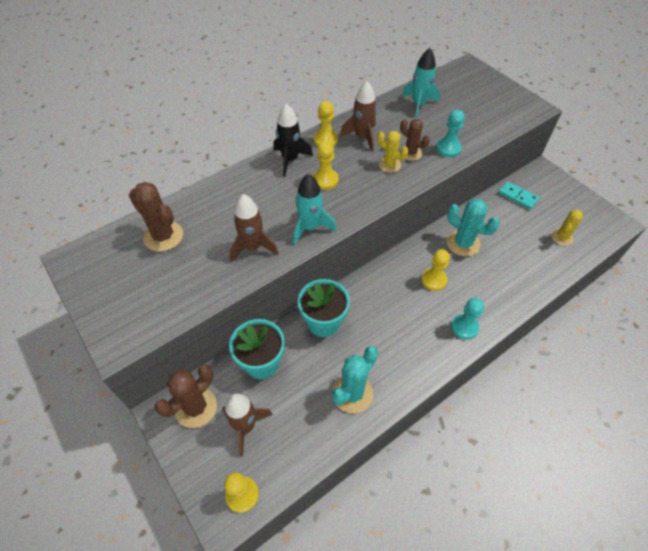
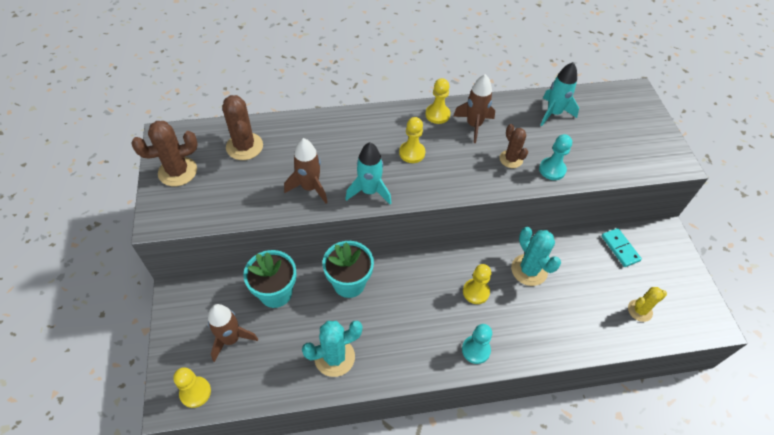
camera: 25 degrees right, 0 degrees up
(196, 407) = (202, 303): brown cactus -> brown cactus (177, 172)
(290, 160) = (392, 121): black rocket -> none
(389, 165) = (482, 162): yellow cactus -> none

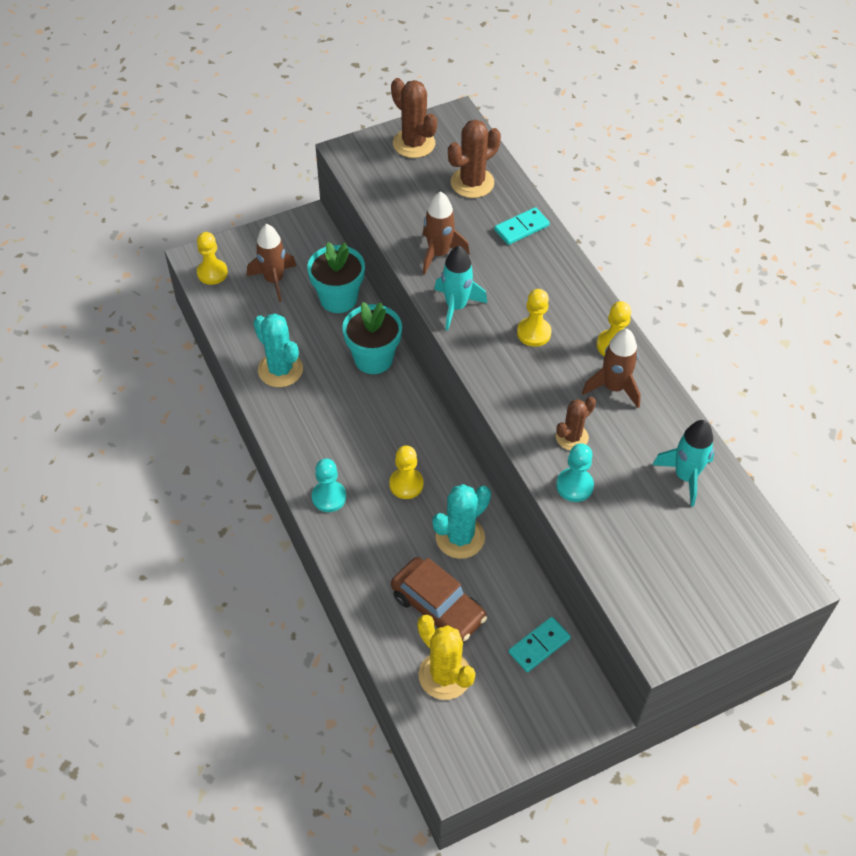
camera: 75 degrees right, 0 degrees up
(307, 131) = (521, 228): none -> turquoise domino
(585, 300) = (438, 607): none -> brown car
(640, 310) = (444, 675): yellow cactus -> yellow cactus, size x1.55

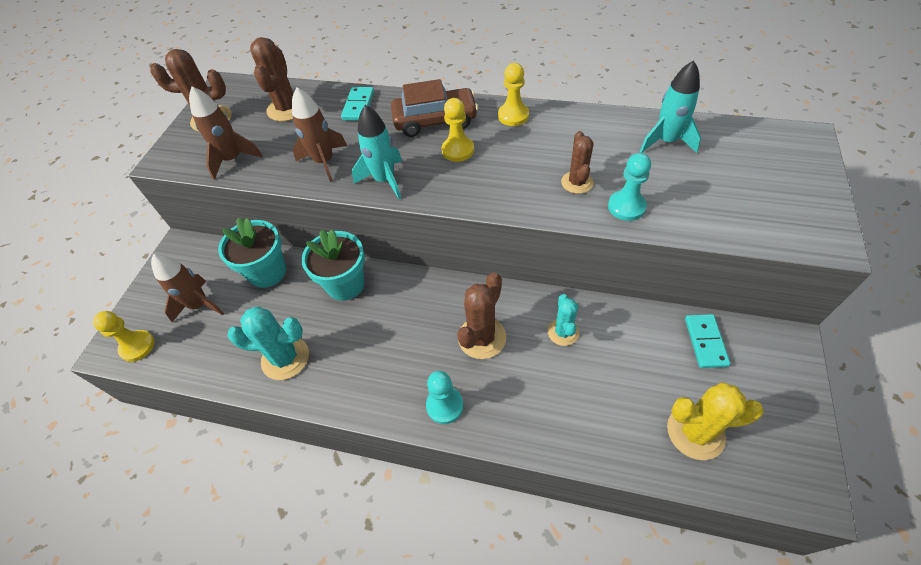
camera: 45 degrees left, 0 degrees up
(406, 484) = (482, 337): yellow pawn -> brown cactus
(438, 607) = (621, 392): brown car -> brown car (435, 120)
(460, 537) = (563, 332): turquoise cactus -> turquoise cactus, size x0.64
(613, 387) = (551, 135): brown rocket -> brown rocket (233, 159)

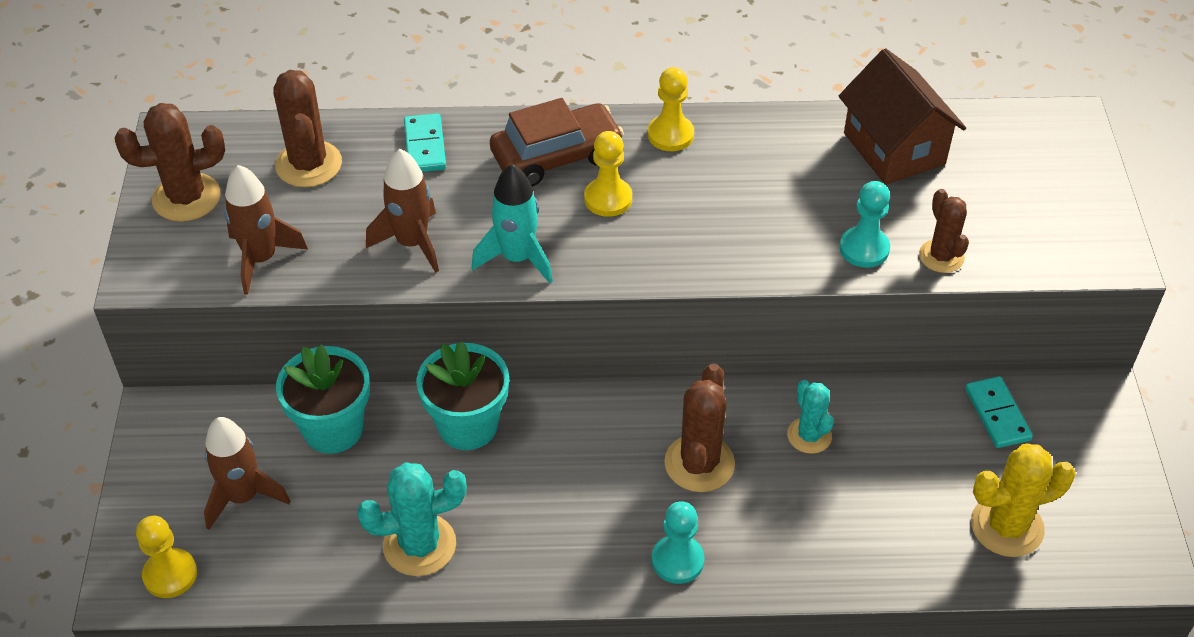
camera: 20 degrees left, 5 degrees down
(577, 182) = (790, 224): brown cactus -> brown cactus (941, 256)
(666, 141) = (894, 149): turquoise rocket -> brown house

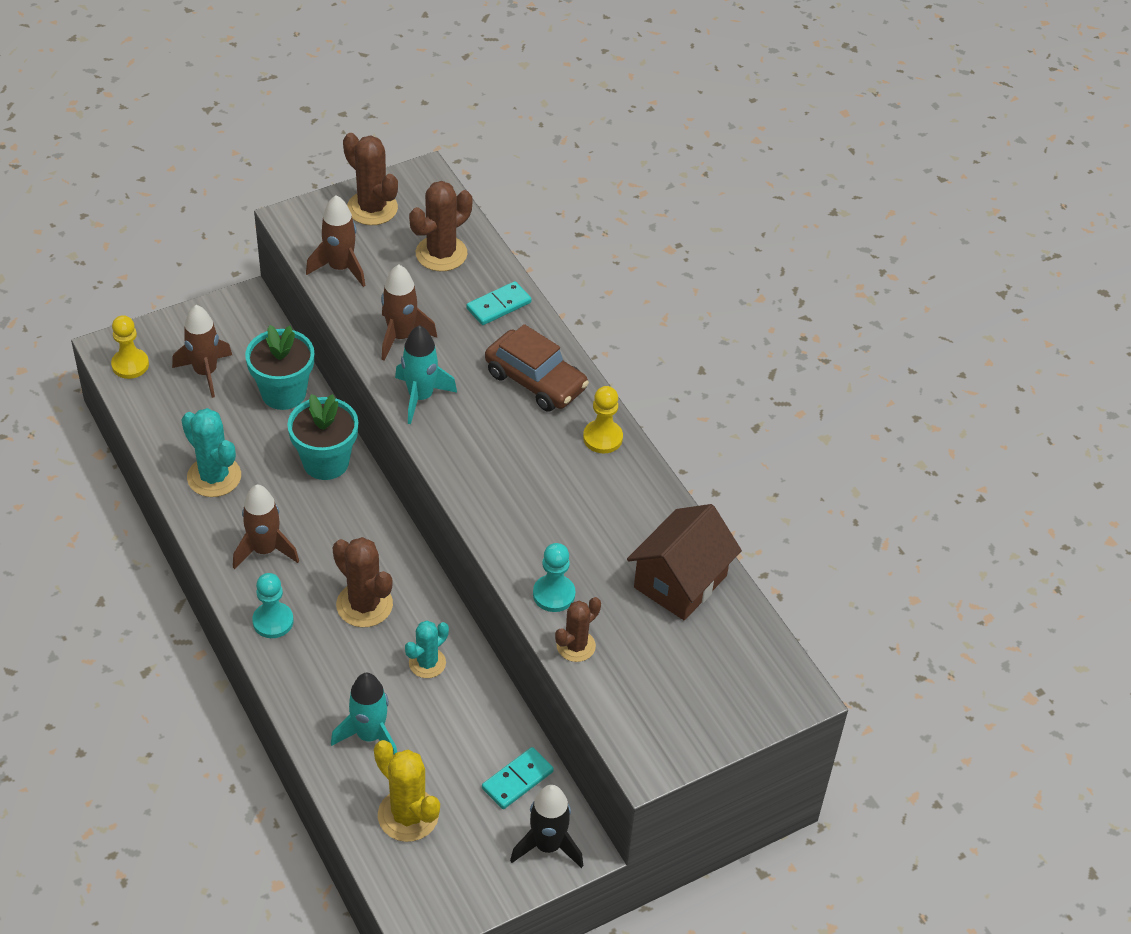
camera: 60 degrees right, 0 degrees up
(565, 532) = (265, 550): none -> brown rocket
(608, 199) = (510, 425): yellow pawn -> none
(699, 463) = (364, 605): brown cactus -> brown cactus turned 60 degrees clockwise
(885, 523) = (370, 735): none -> turquoise rocket
(1089, 420) = (547, 846): none -> black rocket

